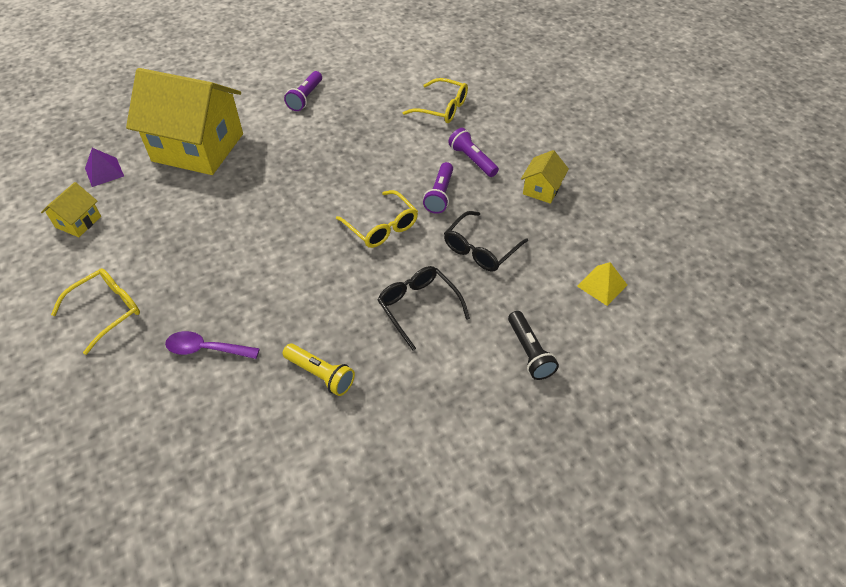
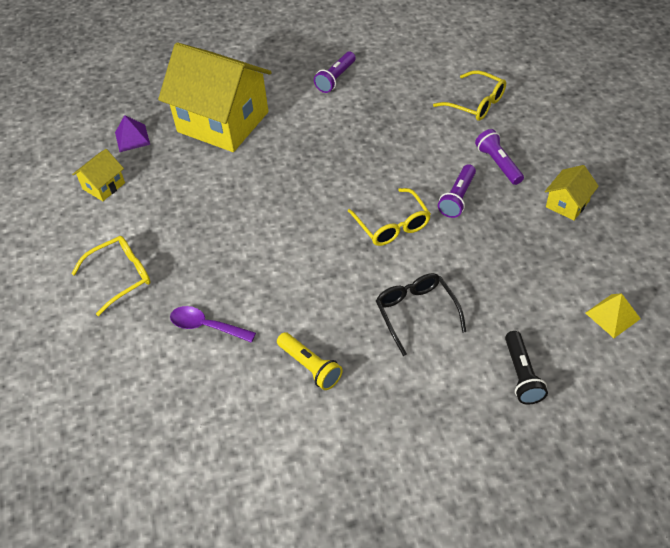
camera: 15 degrees right, 0 degrees up
(480, 249) = (490, 261): black glasses -> none

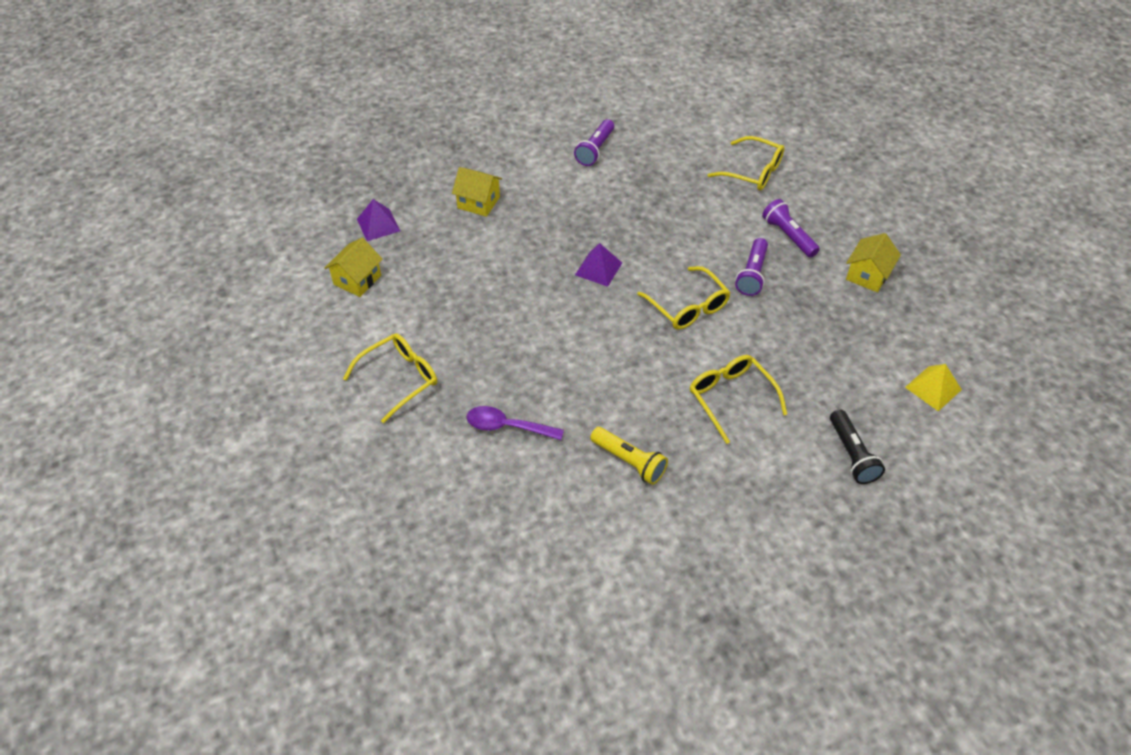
camera: 10 degrees left, 0 degrees up
(223, 122) = (478, 202): yellow house -> yellow house, size x0.43
(317, 186) = (598, 269): none -> purple pyramid
(416, 313) = (731, 398): black glasses -> yellow glasses

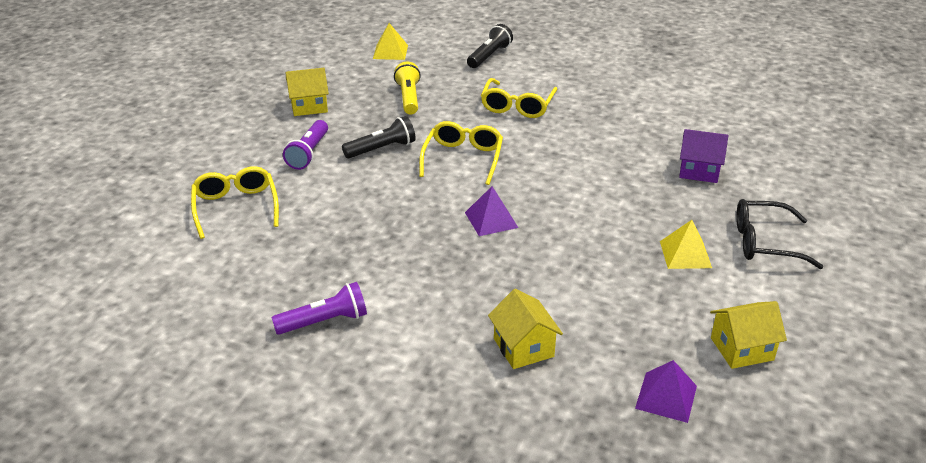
camera: 135 degrees left, 15 degrees down
(399, 379) = (765, 243): yellow glasses -> black glasses
(446, 329) = (685, 254): none -> yellow pyramid
(507, 426) = (699, 171): purple spoon -> purple house
(629, 461) = (631, 115): yellow flashlight -> yellow flashlight (408, 98)
(752, 274) = (381, 149): purple flashlight -> black flashlight

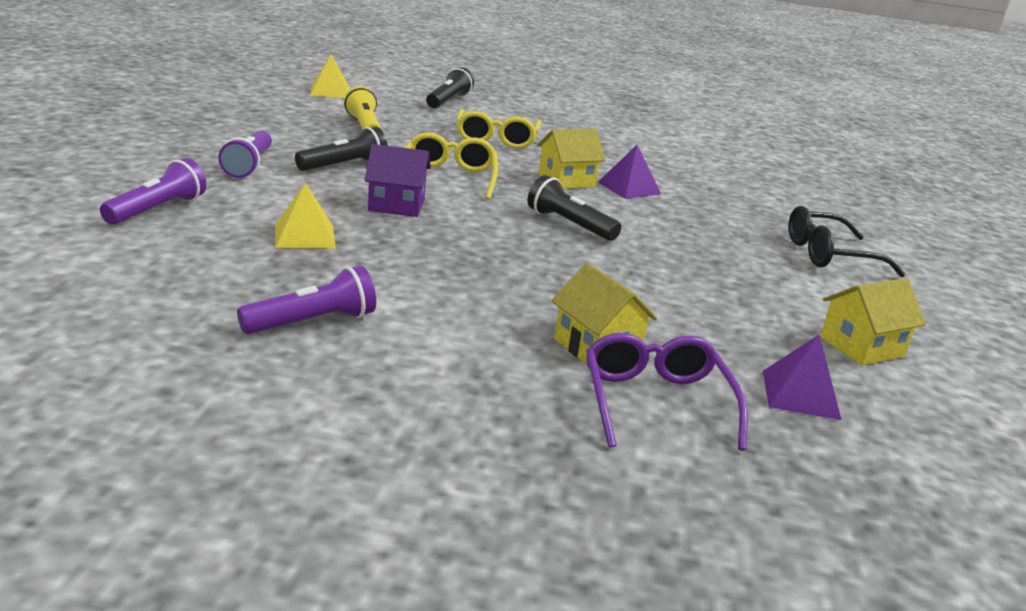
camera: 15 degrees left, 10 degrees down
(236, 207) = (157, 210): yellow glasses -> purple flashlight
(309, 106) = (239, 127): yellow house -> yellow house (566, 180)
(491, 220) = (504, 229): purple pyramid -> purple pyramid (629, 188)
(546, 212) = (569, 225): none -> black flashlight
(549, 401) = (655, 402): none -> purple glasses
(685, 254) = (748, 263): yellow pyramid -> yellow pyramid (304, 236)
(699, 171) = (724, 196): purple house -> purple house (396, 205)

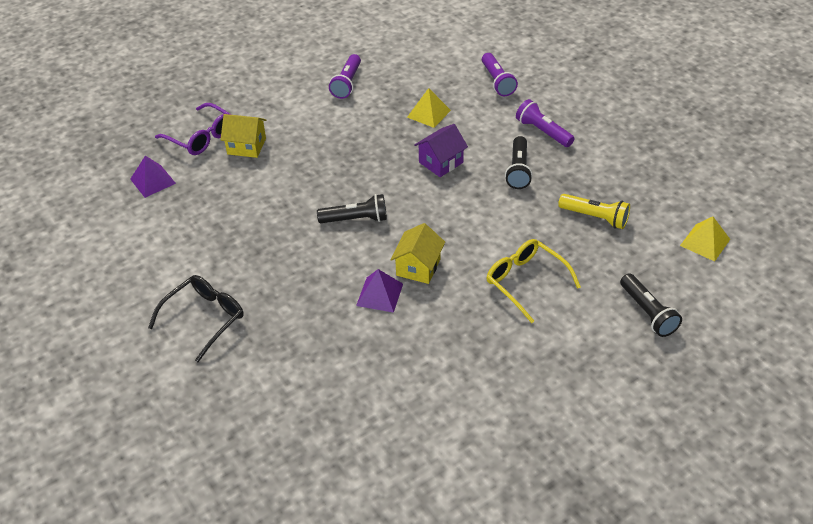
camera: 140 degrees right, 20 degrees up
(449, 177) = (466, 208): yellow glasses -> none
(861, 347) = (143, 234): yellow house -> none

